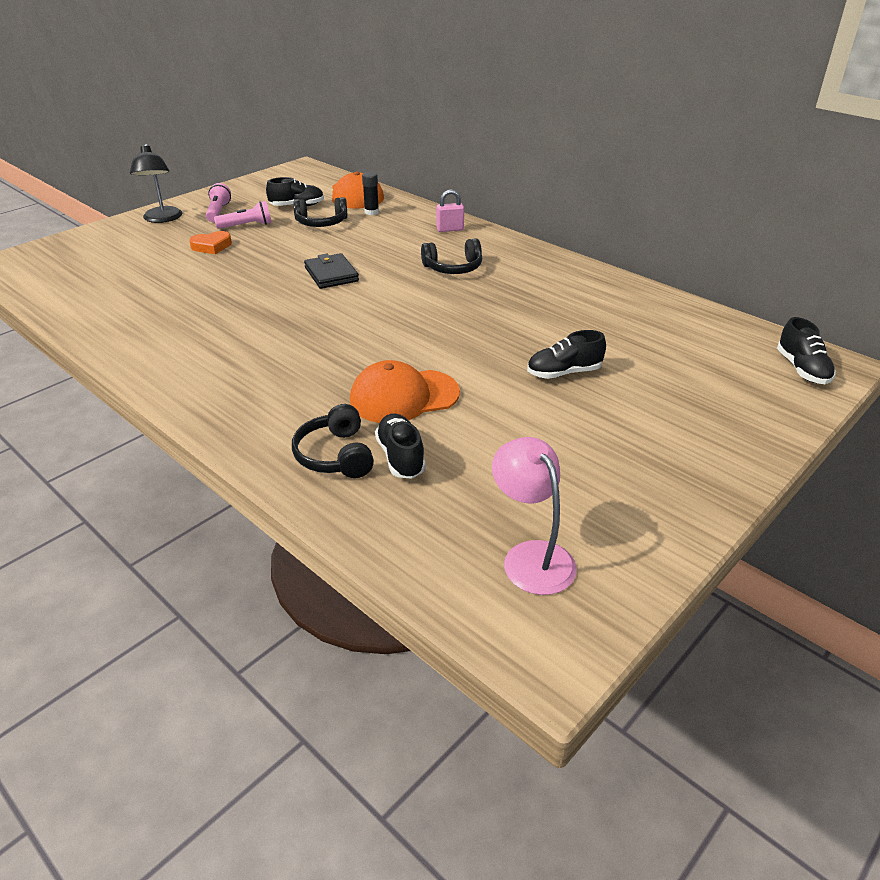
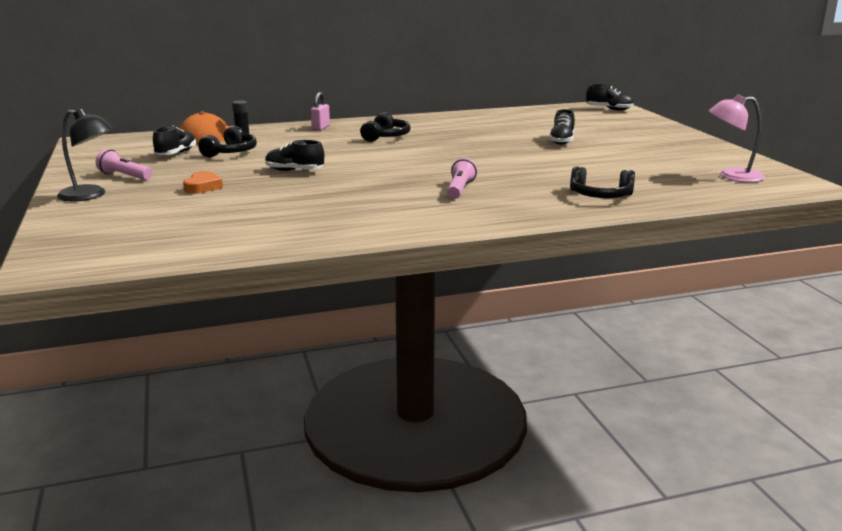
camera: 60 degrees left, 15 degrees down
(247, 225) = (182, 172): pink flashlight -> pink flashlight (459, 189)
(331, 274) = (337, 163): black wallet -> none
(400, 457) = (617, 183): black shoe -> black shoe (294, 171)
(404, 396) = (547, 173): orange cap -> none

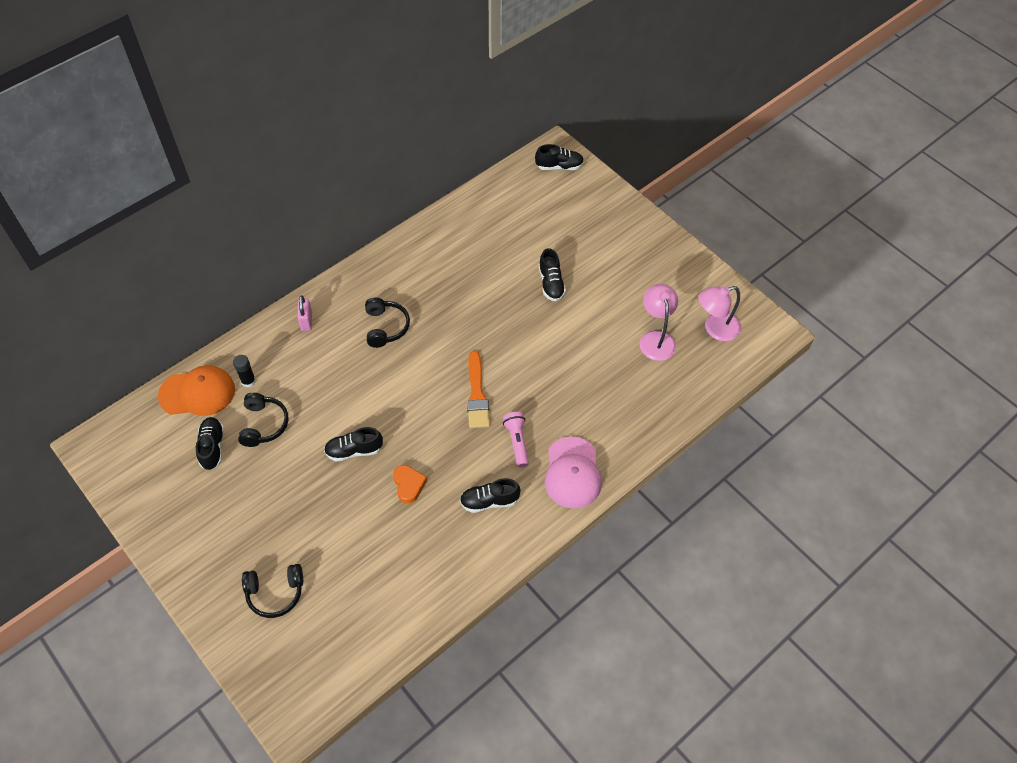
camera: 25 degrees left, 35 degrees up
(90, 195) = (212, 577): black lamp -> none
(124, 176) = (207, 522): pink flashlight -> none
(203, 187) = (298, 519): orange heart -> orange heart (408, 485)
(399, 208) = (489, 501): none -> black shoe
(441, 167) = (477, 394): none -> orange brush
(507, 210) = (572, 473): none -> pink cap
(600, 196) = (630, 414): black headphones -> black headphones (275, 593)
(657, 171) = (656, 339): none -> pink lamp

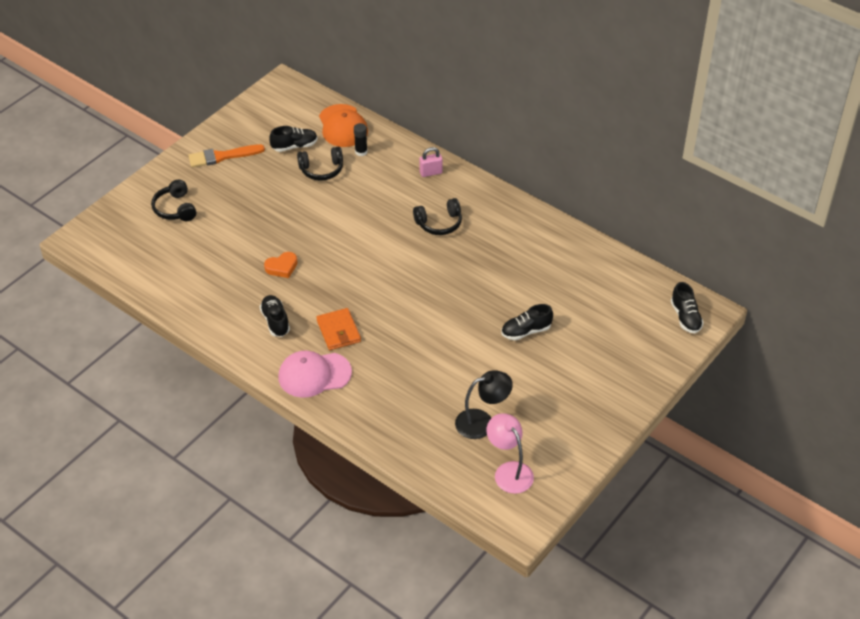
camera: 80 degrees right, 10 degrees down
(354, 450) = (308, 227): black shoe -> none
(477, 394) = (383, 296): orange brush -> orange brush (223, 156)
(517, 442) = (338, 331): pink flashlight -> orange wallet
(656, 339) = (482, 422): pink lamp -> black lamp

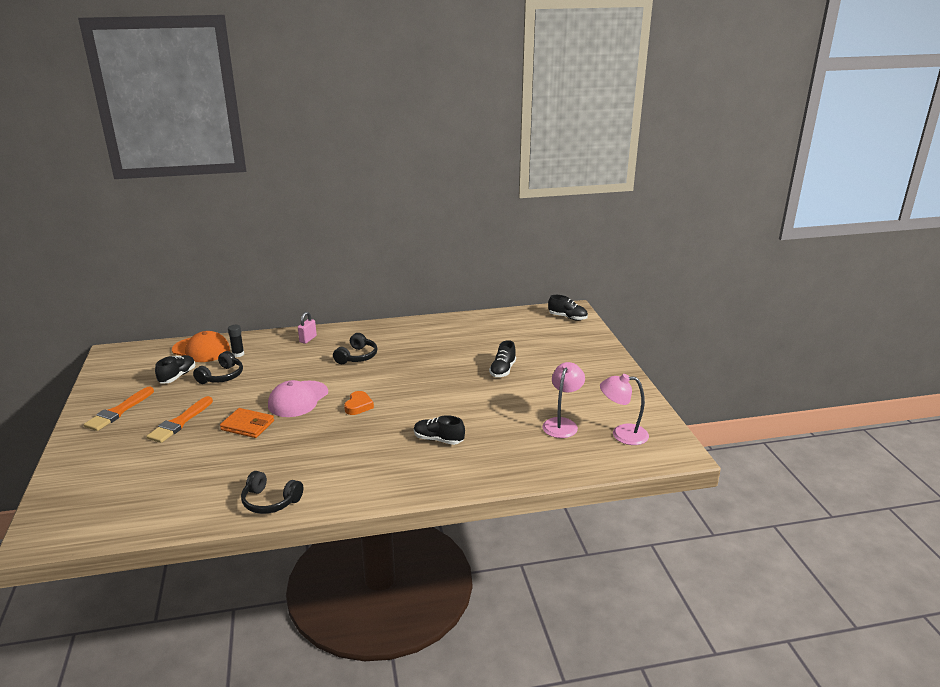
camera: 50 degrees left, 20 degrees down
(175, 208) = (120, 461): black headphones -> black headphones (270, 501)
(244, 198) = (180, 422): none -> orange brush
(275, 321) = (328, 469): black shoe -> black shoe (438, 439)
(282, 267) = (279, 439): orange heart -> orange heart (358, 406)
(314, 375) = (412, 477): pink cap -> pink cap (298, 399)
(338, 331) = (386, 444): orange wallet -> orange wallet (247, 425)
(482, 422) = (562, 424): black lamp -> pink lamp

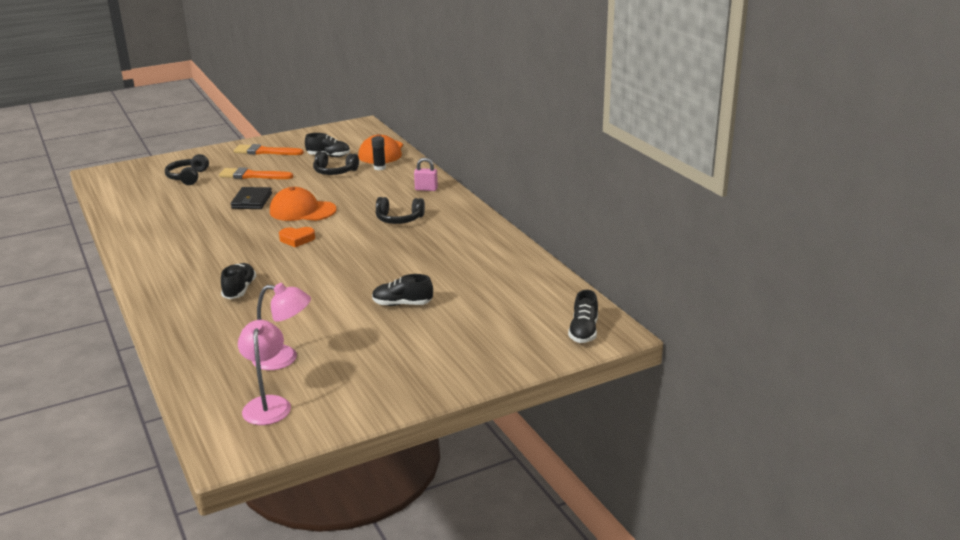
camera: 75 degrees right, 0 degrees up
(247, 425) = (252, 201): orange wallet -> black wallet
(270, 501) = (136, 235): black headphones -> black headphones (188, 177)
(298, 399) = (302, 210): pink cap -> orange cap

